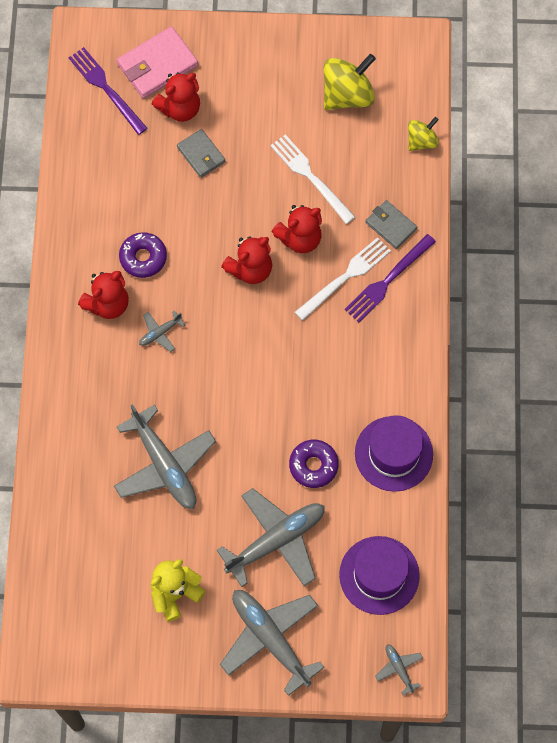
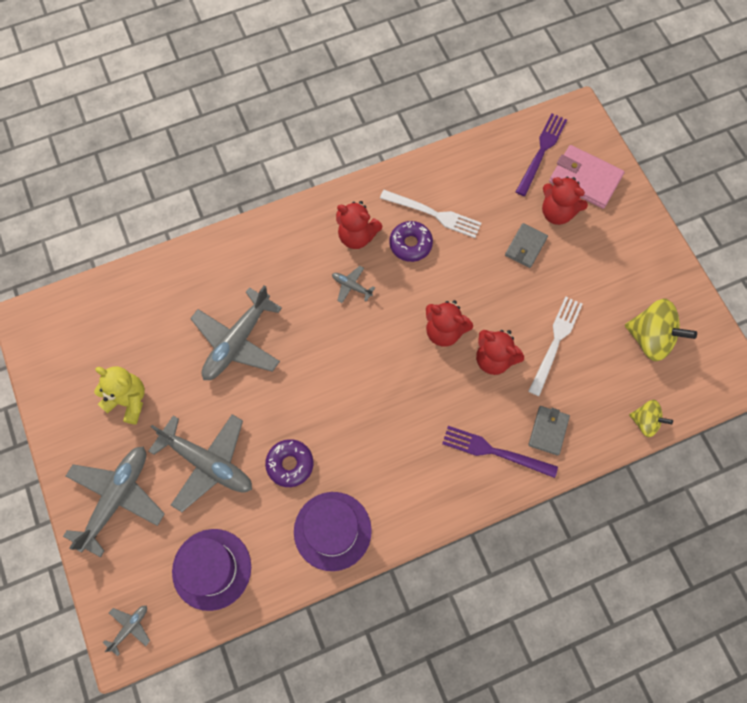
camera: 65 degrees right, 0 degrees up
(345, 277) = (478, 413): white fork -> white fork (434, 214)

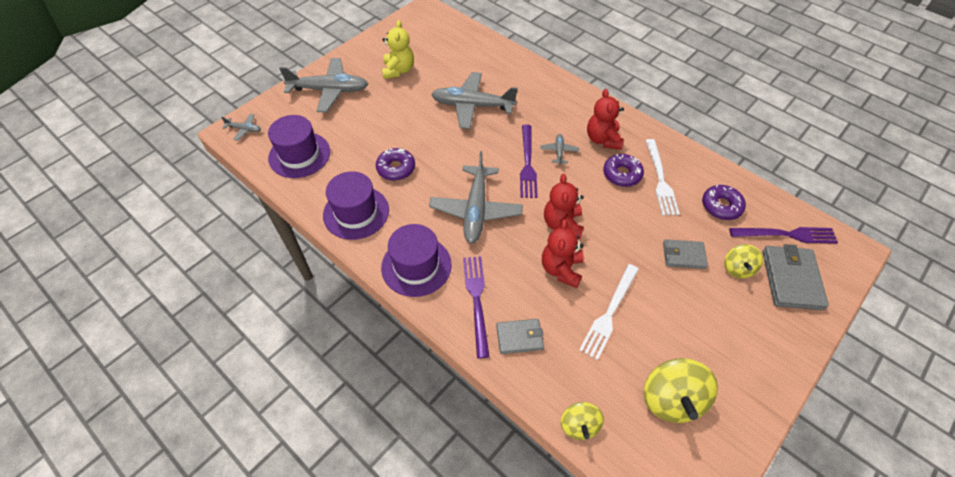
camera: 65 degrees right, 15 degrees down
(208, 463) = (374, 124): grey plane -> grey plane (476, 210)
(352, 325) = (527, 164): none -> purple fork
(430, 493) = (416, 266): none -> purple hat
(488, 182) = (721, 206): none -> purple donut
(555, 342) = (609, 313): white fork -> white fork turned 120 degrees clockwise
(557, 212) = (737, 268): red teddy bear -> yellow spinning top
(585, 179) = (791, 279): pink wallet -> grey wallet

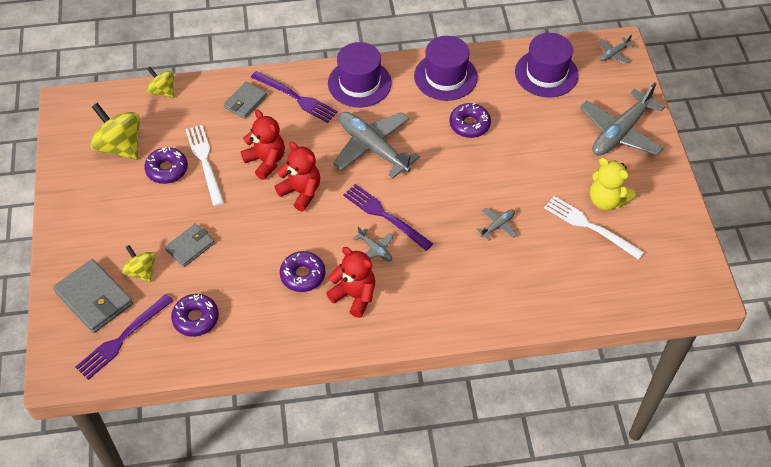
camera: 130 degrees right, 0 degrees up
(472, 106) = (498, 226): grey plane -> grey plane, size x0.45
(647, 335) = (167, 169): none -> purple donut
(660, 179) = (267, 299): white fork -> white fork (590, 226)

